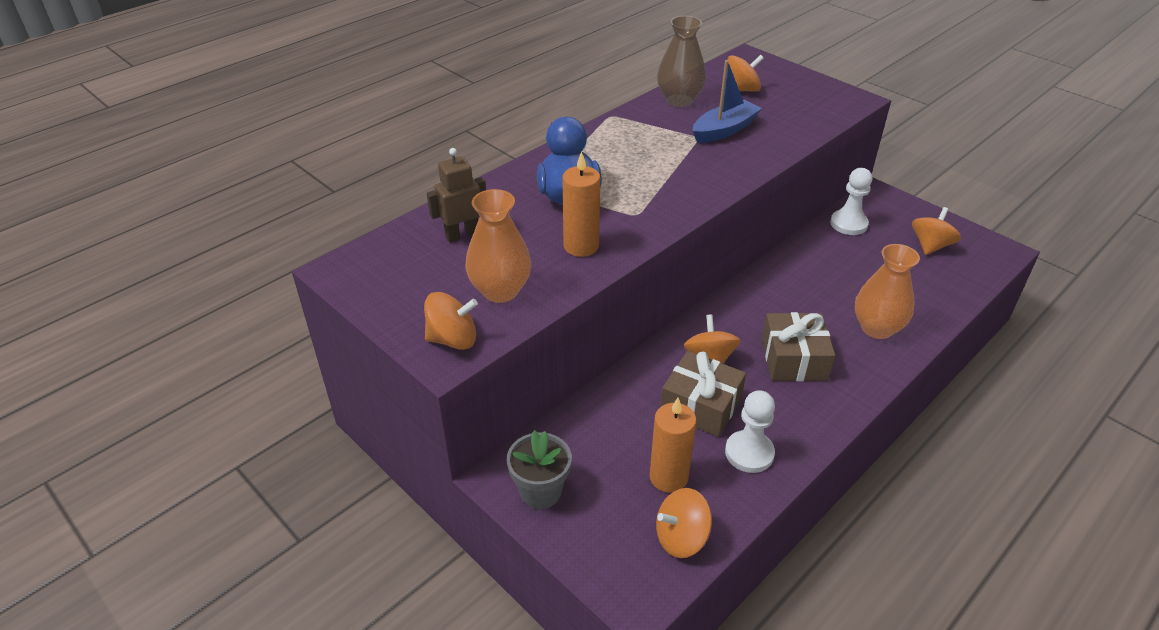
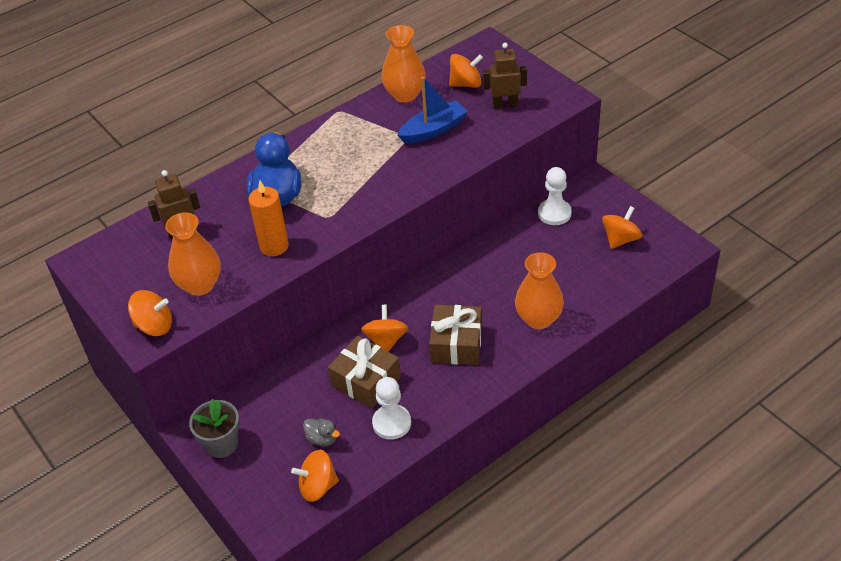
camera: 10 degrees right, 5 degrees up
(668, 477) = (322, 439): orange candle -> grey duck
(679, 100) = (405, 94): brown vase -> orange vase
(792, 107) = (505, 105): none -> brown robot

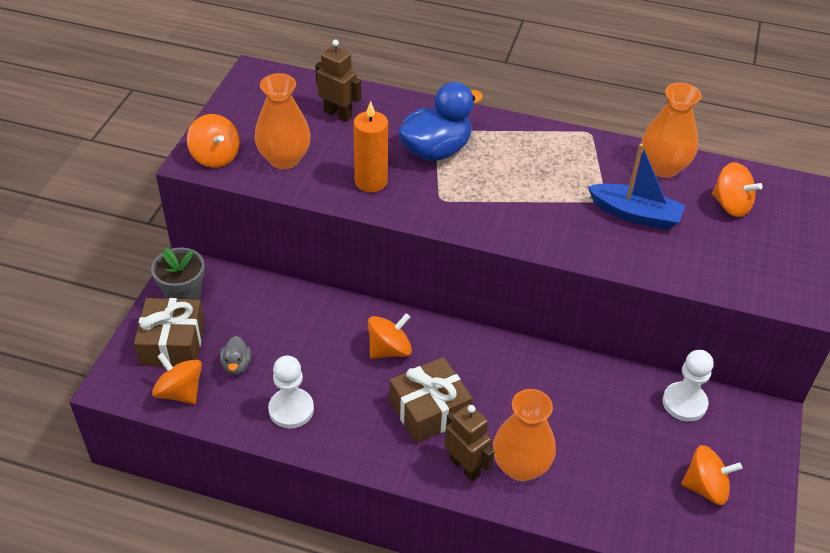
camera: 50 degrees right, 0 degrees up
(366, 381) = (328, 361): brown gift -> brown gift (172, 343)
(505, 105) = (734, 253): brown robot -> brown robot (465, 467)

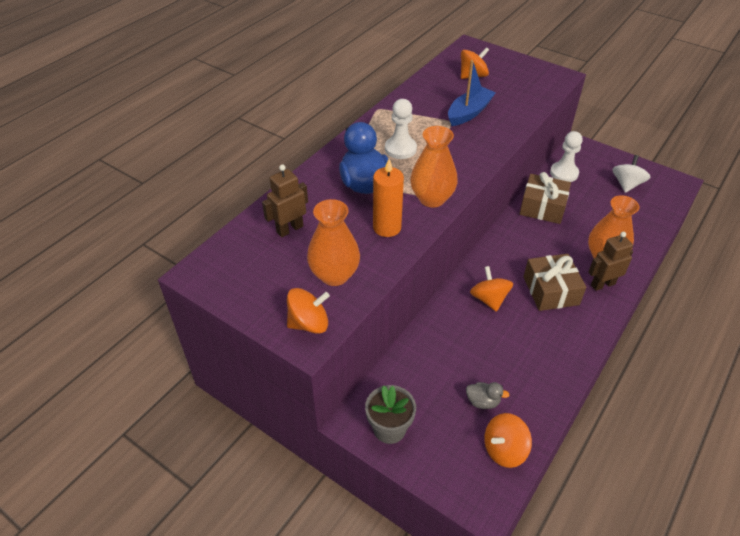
camera: 70 degrees left, 0 degrees up
(172, 343) = (445, 447): brown gift -> brown gift (542, 207)
(291, 409) = (537, 372): white pawn -> white pawn (400, 149)
(663, 167) = (427, 89): orange vase -> orange vase (432, 199)
(705, 487) = (626, 184): orange spinning top -> white spinning top

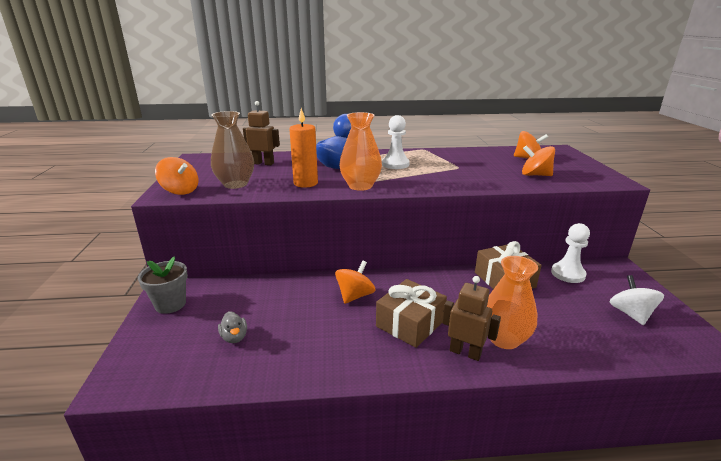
camera: 50 degrees right, 20 degrees down
(334, 275) = (235, 184): orange vase -> brown vase
(469, 113) = (482, 169): blue boat -> none
(504, 449) = (187, 371): orange spinning top -> orange spinning top (535, 175)
(626, 184) = (630, 314): white spinning top -> white spinning top turned 75 degrees counterclockwise

